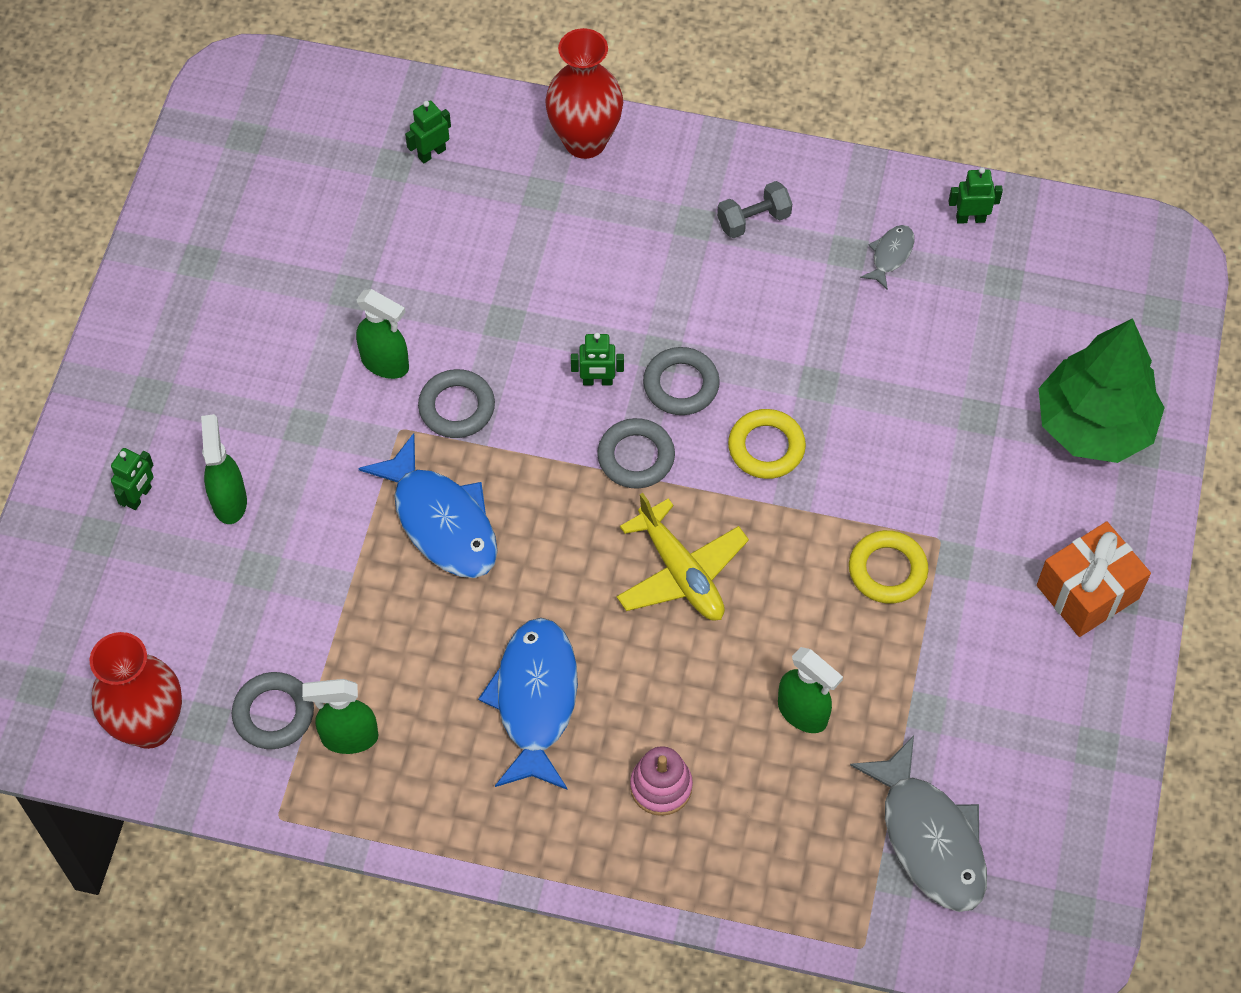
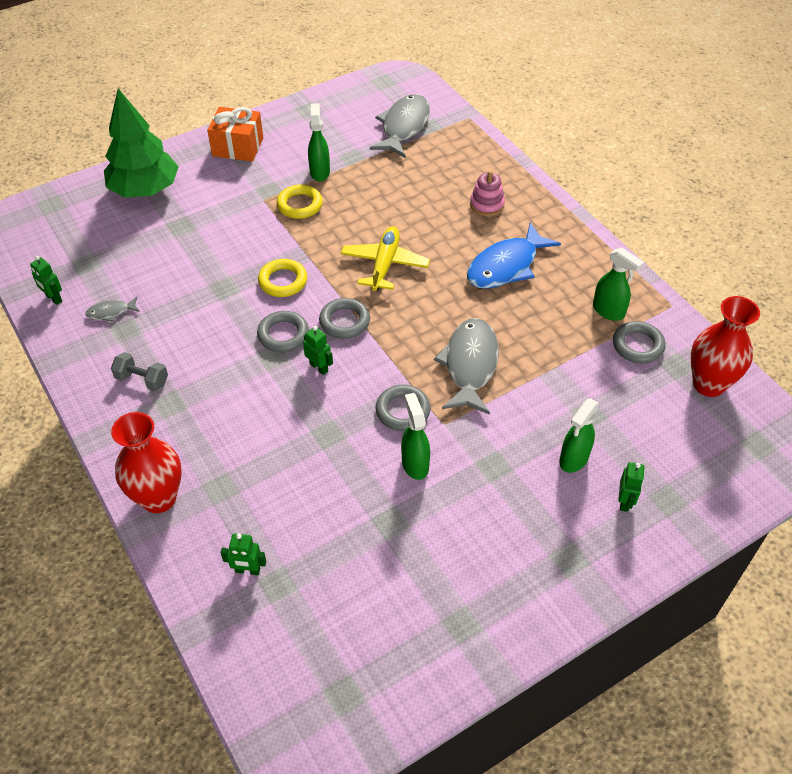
camera: 135 degrees left, 10 degrees down
(139, 496) = (624, 501): green robot -> green robot turned 120 degrees clockwise
(441, 521) = (470, 365): blue fish -> grey fish
(803, 713) = (399, 187): green spray bottle -> green spray bottle (320, 172)

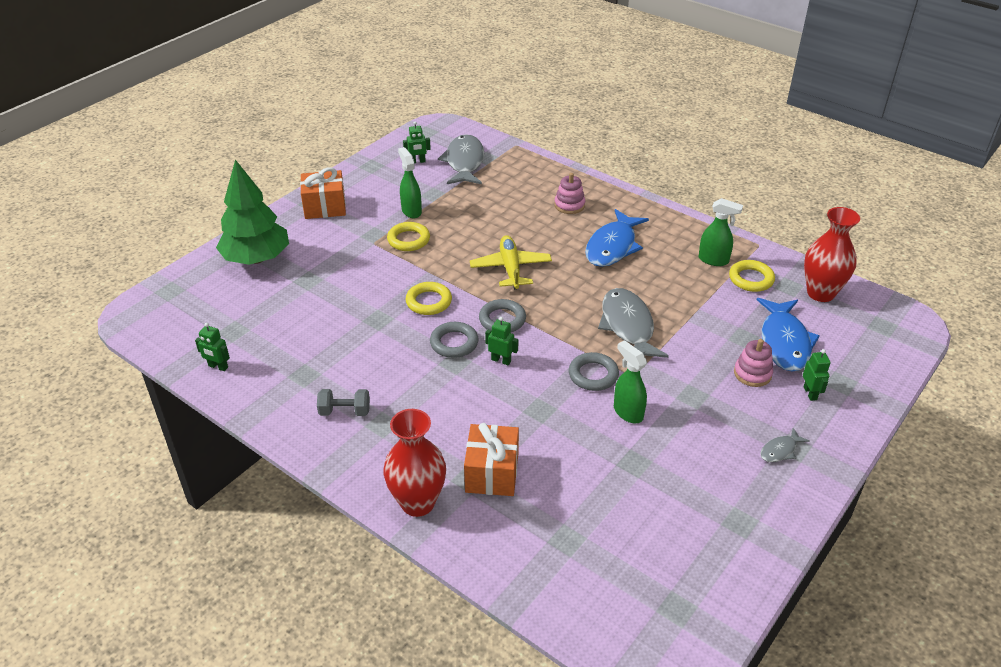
camera: 20 degrees left, 10 degrees down
(111, 312) = (282, 364): grey fish -> grey fish (780, 450)
(244, 489) = (492, 473): none -> orange gift
(247, 570) = (534, 537): green robot -> green robot (417, 161)
(573, 459) = (752, 374): green spray bottle -> pink stacking toy
(631, 432) = (784, 342): none -> blue fish
(637, 345) = (751, 279): grey ring -> yellow ring

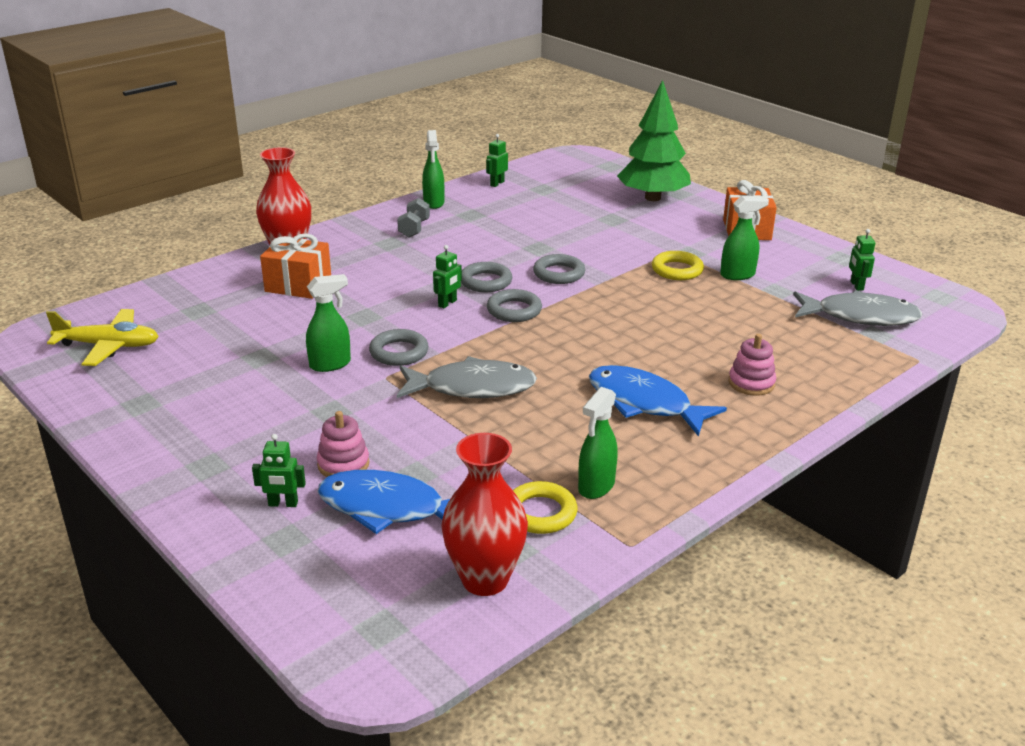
camera: 100 degrees right, 10 degrees down
(274, 408) = (434, 203): none -> green spray bottle
(429, 302) = (559, 274): yellow ring -> grey ring
(510, 268) = (609, 325): yellow plane -> yellow plane (109, 346)
(780, 450) = (210, 454): grey fish -> none

